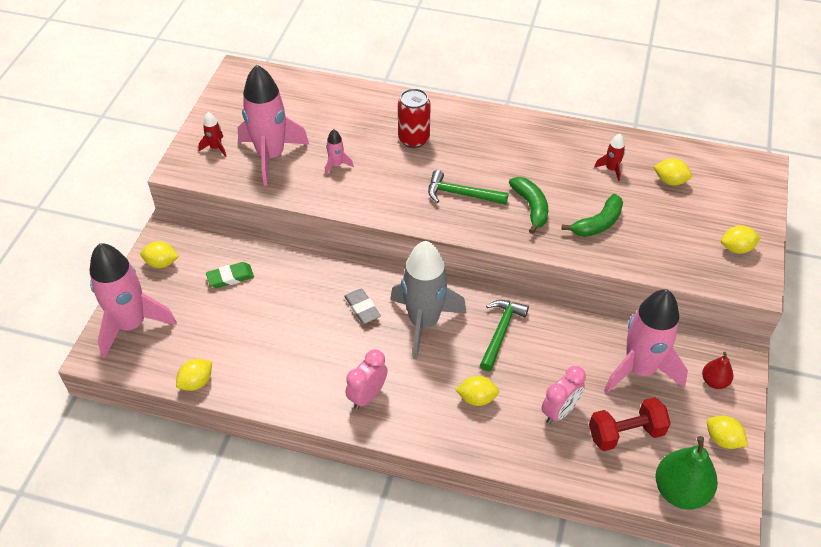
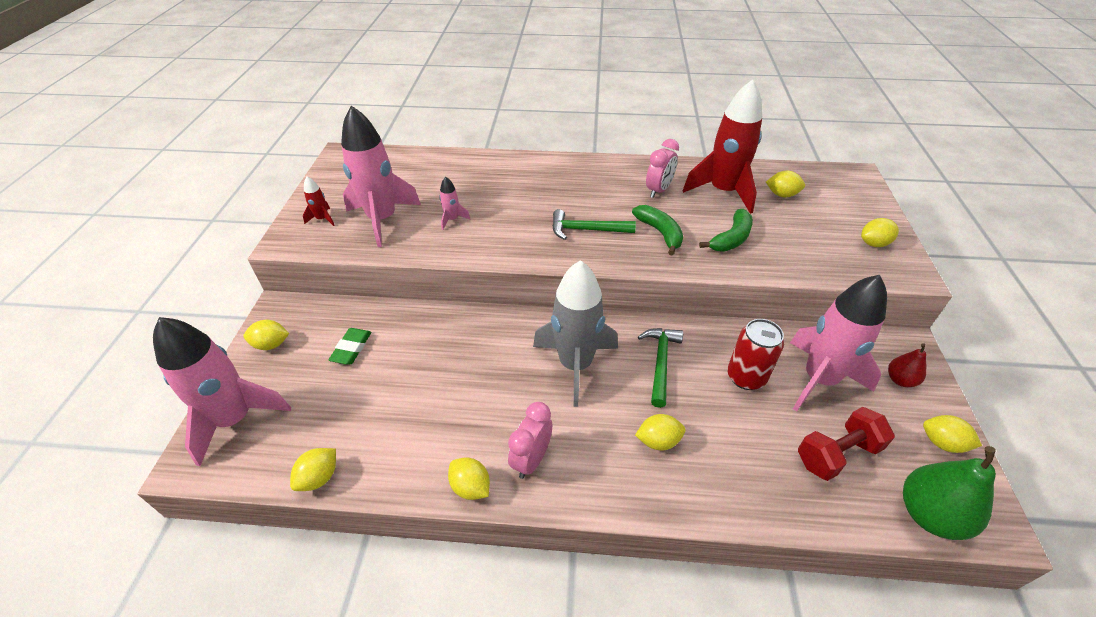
camera: 10 degrees left, 5 degrees down
(230, 277) = (351, 348): green eraser -> green eraser turned 45 degrees counterclockwise
(314, 409) = (470, 487): none -> yellow lemon
(362, 308) = (504, 360): grey eraser -> none
(413, 139) = (525, 189): red can -> red can (746, 377)
(560, 411) = (755, 440): pink clock -> pink clock (658, 190)
(611, 169) = (723, 192): red rocket -> red rocket, size x2.39

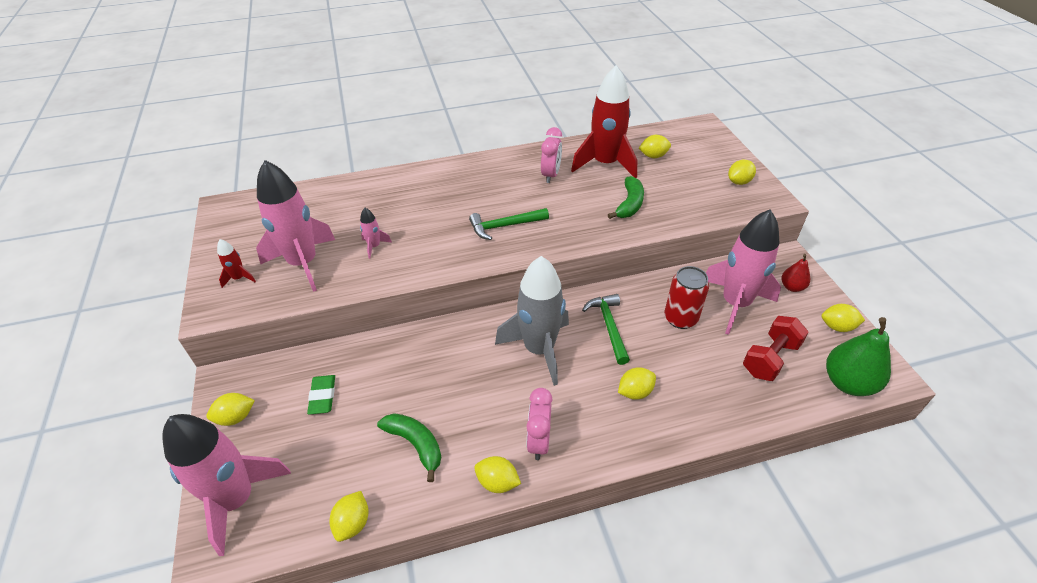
camera: 20 degrees left, 0 degrees up
(660, 233) = (569, 213): green banana -> green banana (415, 444)

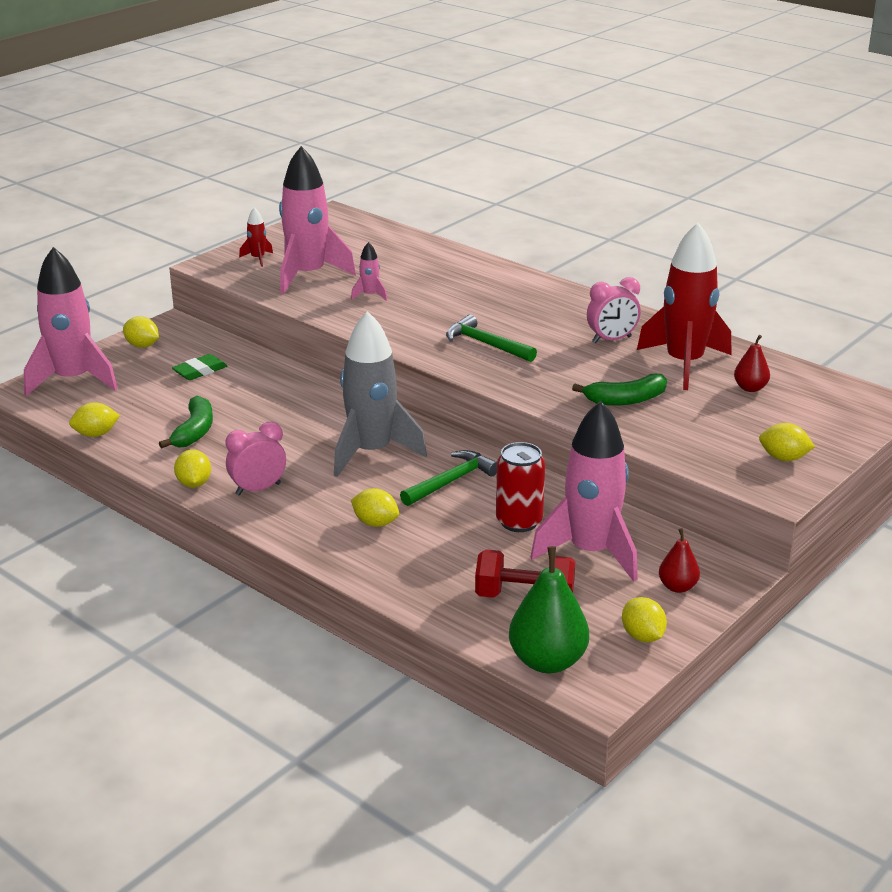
camera: 55 degrees right, 15 degrees down
(653, 156) = (750, 388): yellow lemon -> red pear

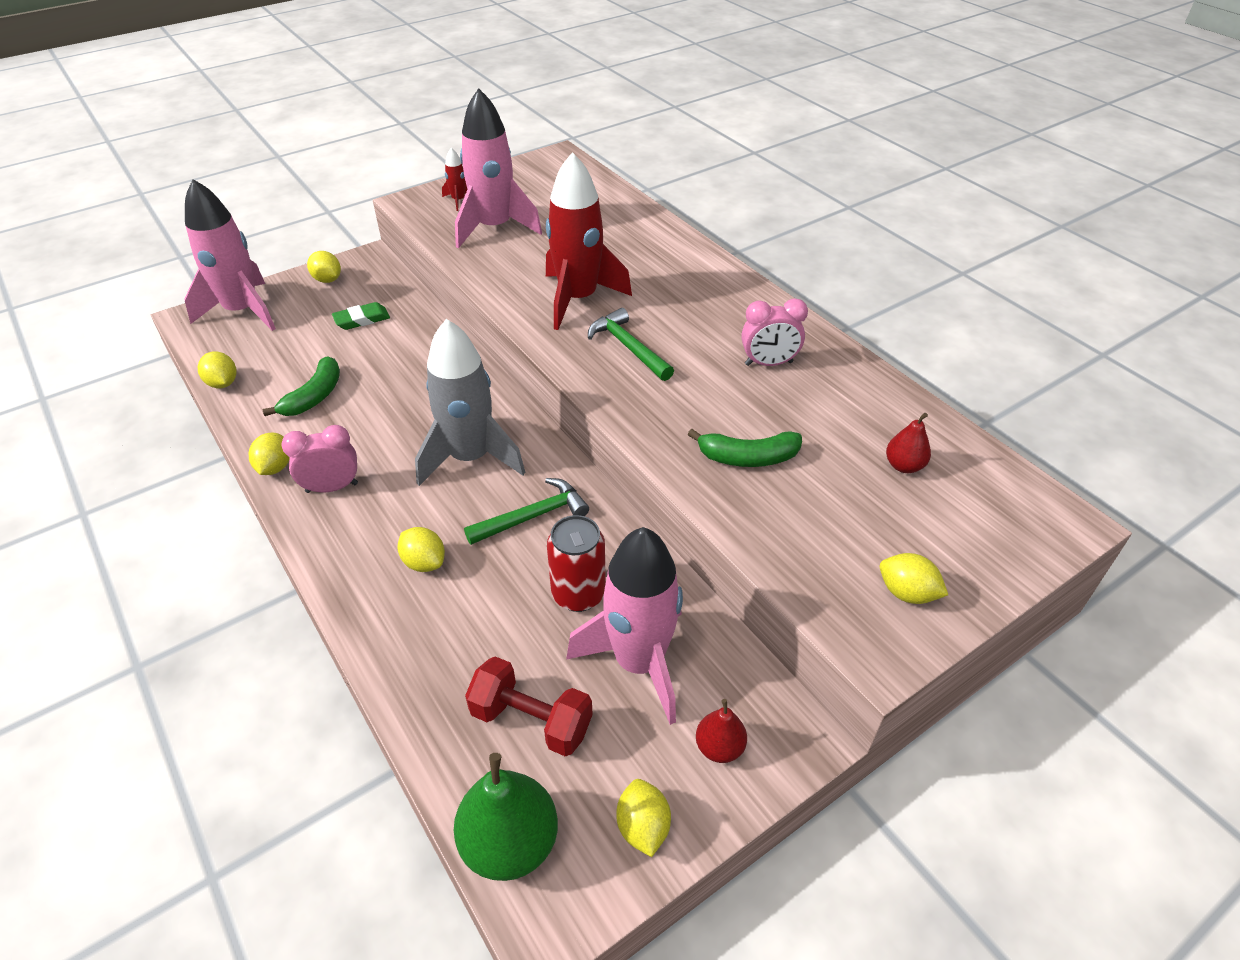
camera: 15 degrees right, 15 degrees up
(96, 434) = (223, 383): yellow lemon -> yellow lemon turned 60 degrees clockwise
(370, 295) = (541, 262): pink rocket -> none
(684, 364) = (838, 414): red rocket -> red rocket (578, 299)

